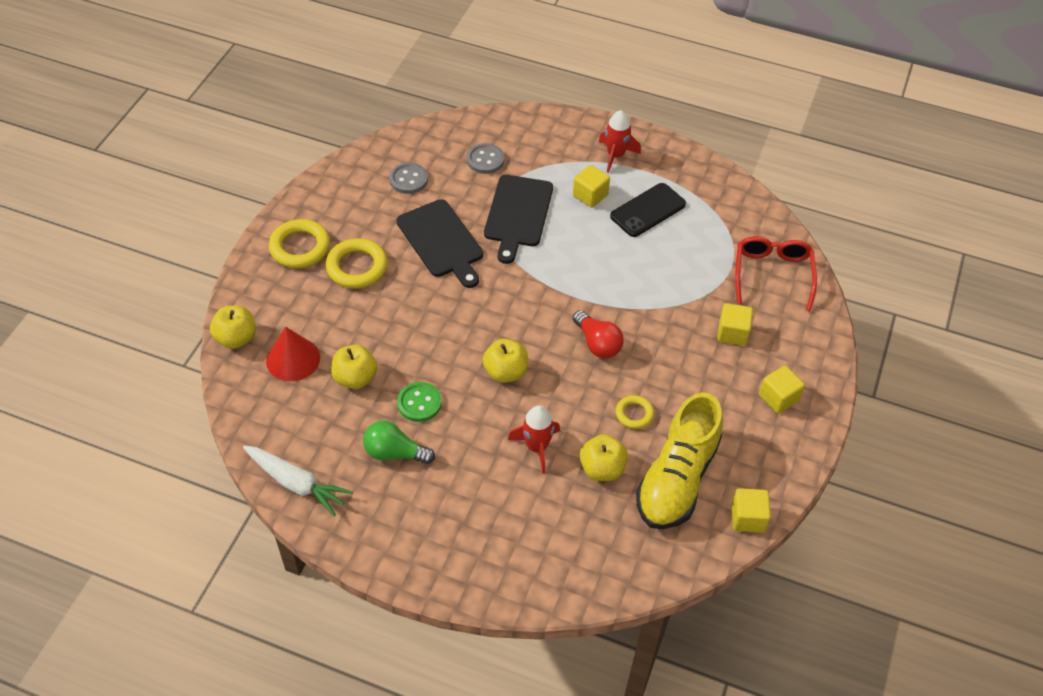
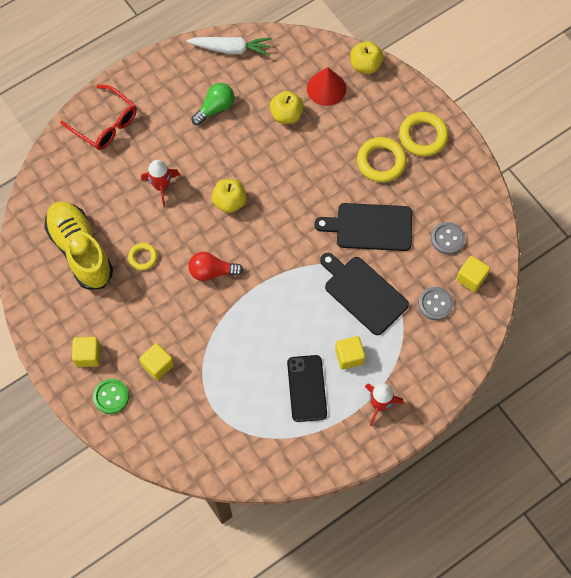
camera: 125 degrees right, 15 degrees up
(297, 483) = (231, 49): white carrot -> white carrot turned 150 degrees counterclockwise
(419, 403) = (241, 140): green button -> green button (111, 396)
(602, 469) = (119, 213): yellow apple -> none
(747, 518) = (25, 272): yellow cube -> yellow cube (471, 278)
(772, 275) = (186, 433): red glasses -> red glasses (105, 124)

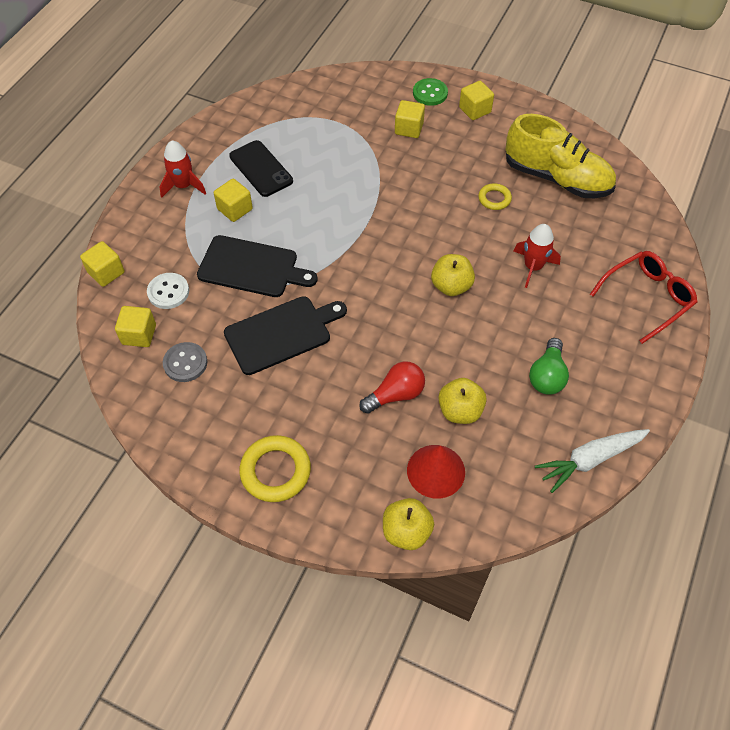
camera: 150 degrees right, 10 degrees down
(105, 124) = (647, 298): red glasses -> red glasses turned 135 degrees clockwise
(212, 271) = (418, 217): red light bulb -> red light bulb (395, 394)
(381, 162) = (310, 412): yellow ring -> none
(435, 304) = (168, 292): grey button -> white button
(475, 347) = (106, 272): none -> yellow cube

